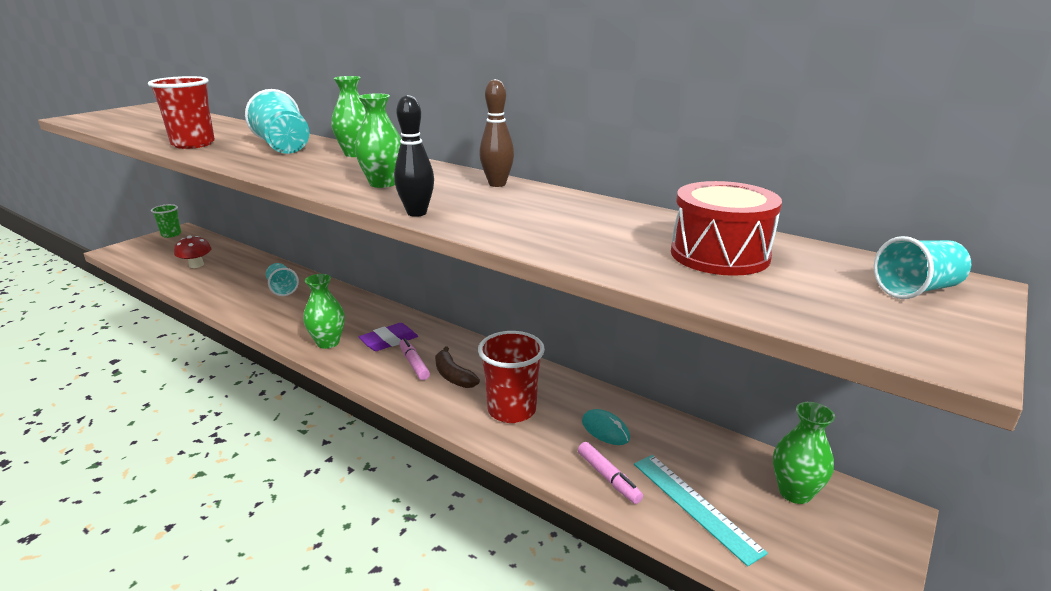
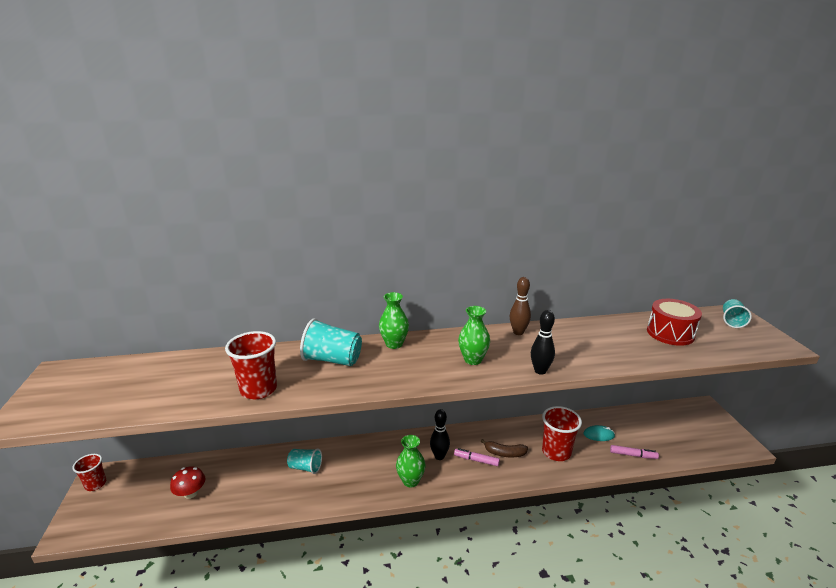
camera: 45 degrees left, 0 degrees up
(171, 234) = (95, 484): green cup -> red cup
(389, 341) = (439, 456): purple eraser -> black bowling pin
(694, 505) = (668, 445): turquoise ruler -> none
(795, 492) = (679, 417): green vase -> none

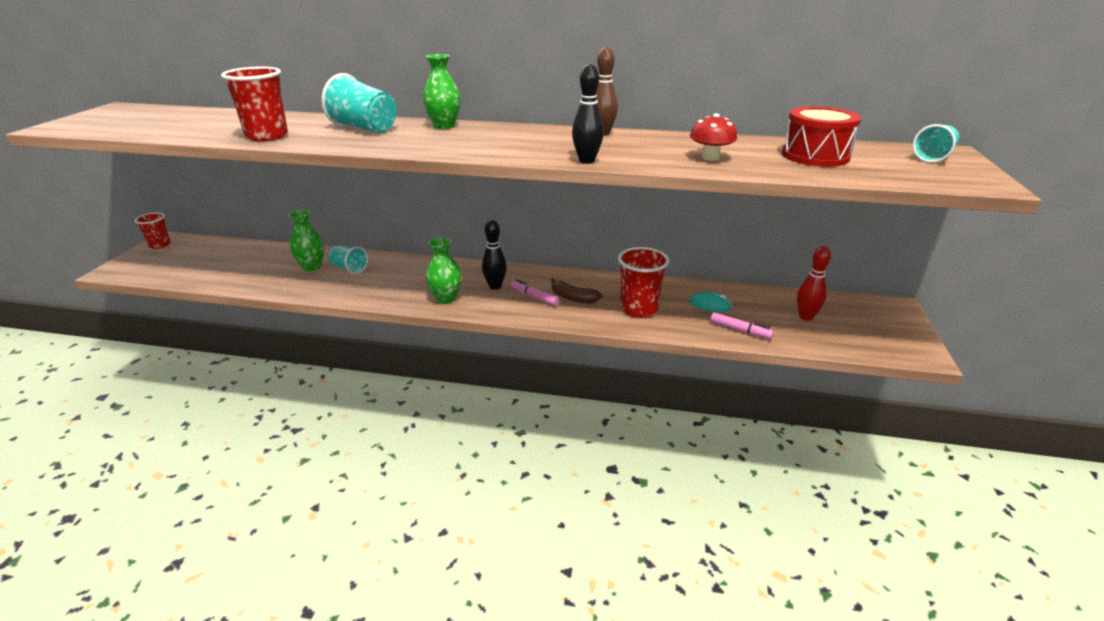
camera: 20 degrees right, 5 degrees up
(191, 493) = (230, 266): red mushroom -> red mushroom (710, 157)
(473, 360) = (517, 145): green vase -> green vase (312, 267)
(662, 430) = (806, 317): none -> red bowling pin

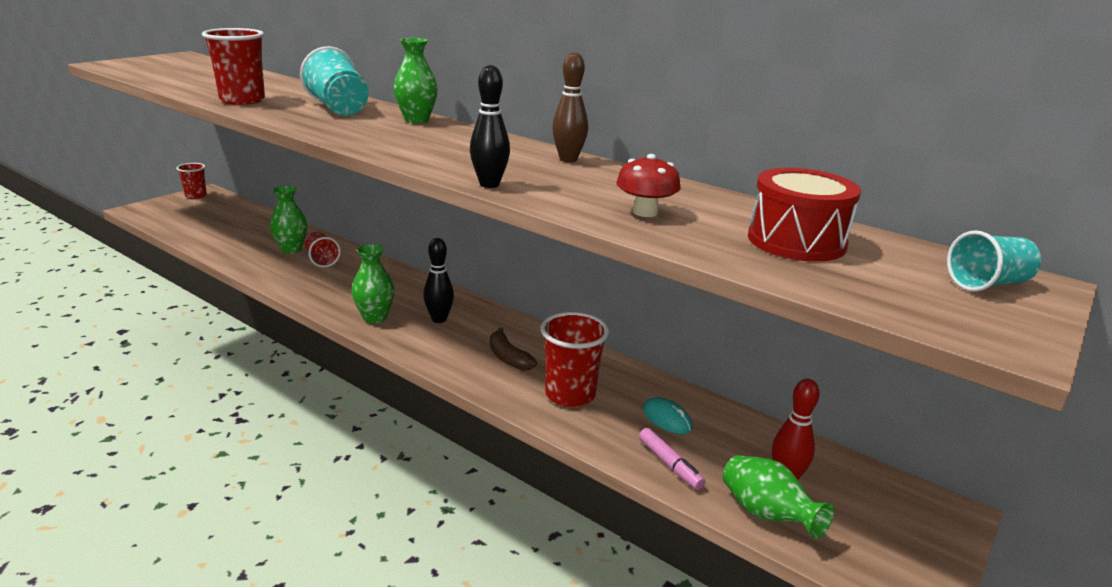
camera: 25 degrees right, 5 degrees down
(349, 268) = (322, 260): turquoise cup -> red cup
(534, 297) = (466, 344): pink marker -> none
(817, 340) = (767, 515): none -> green vase

